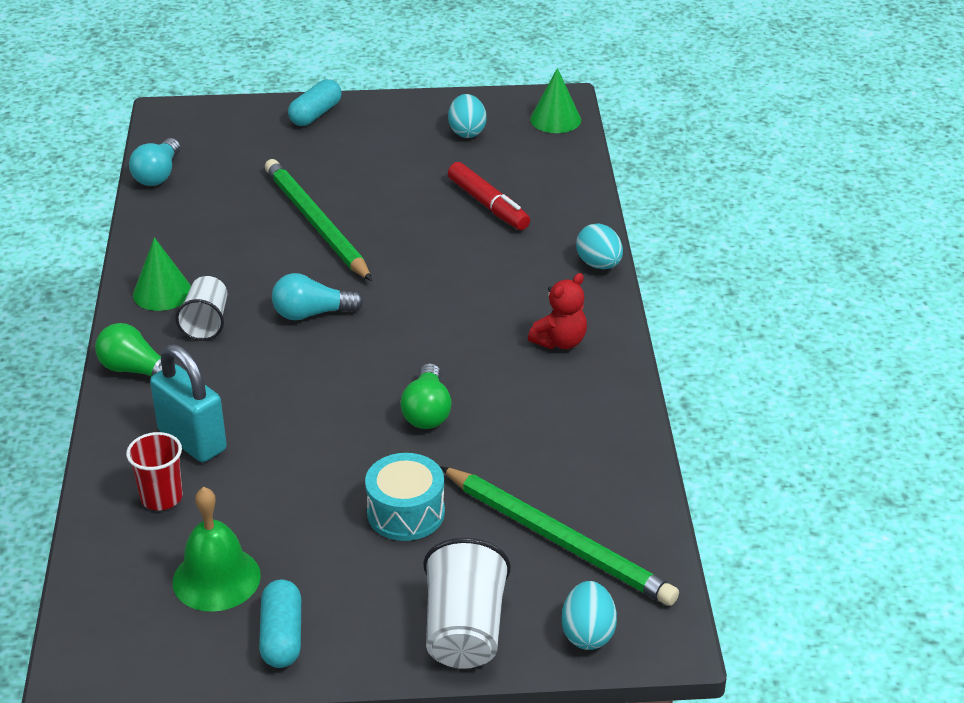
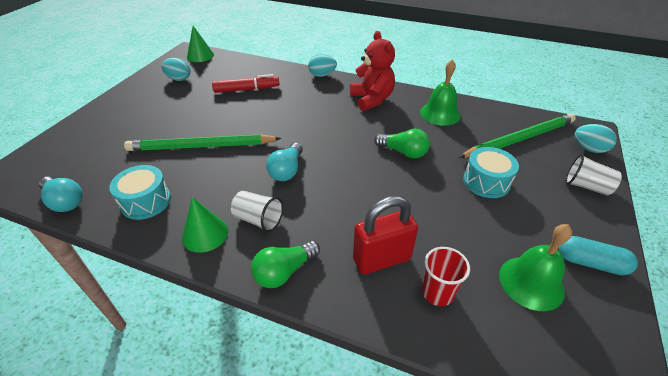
camera: 65 degrees left, 5 degrees up
(189, 228) = (146, 201): none -> turquoise drum
(192, 440) = (381, 259): turquoise padlock -> red padlock
(315, 114) = (94, 119): turquoise capsule -> none
(464, 630) = (586, 186): white cup -> white cup, size x0.67
(560, 342) = (372, 99): red teddy bear -> red teddy bear, size x1.54
(573, 430) = (440, 113): none -> green bell

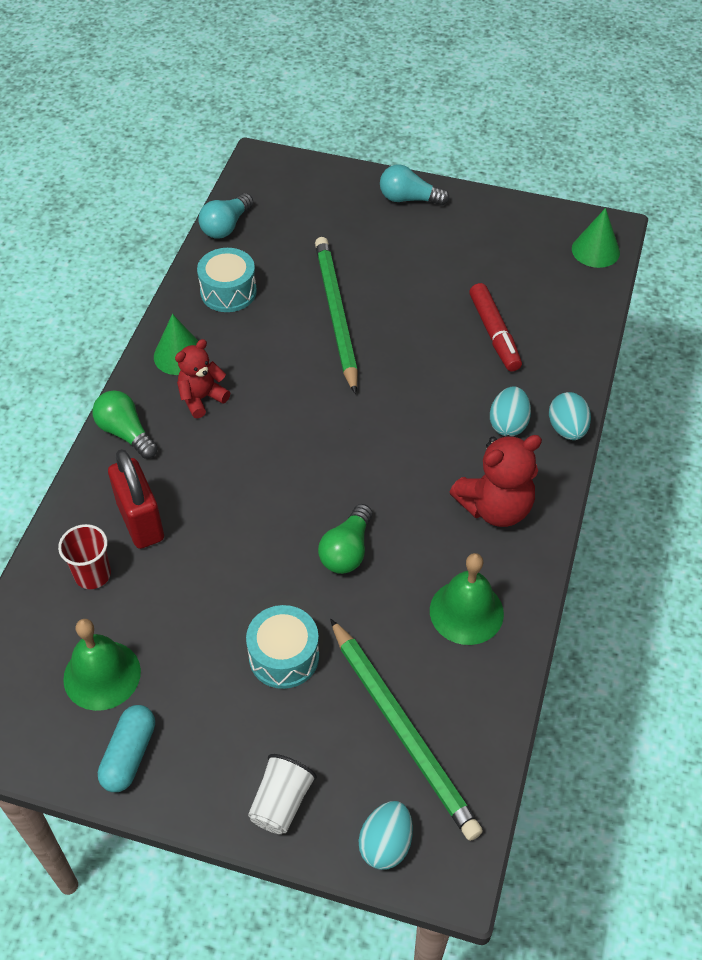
camera: 85 degrees right, 10 degrees up
(179, 79) = (509, 245): turquoise egg -> turquoise egg (508, 424)
(258, 219) = (201, 398): white cup -> red teddy bear
(287, 170) = (292, 413): turquoise light bulb -> turquoise light bulb (409, 199)

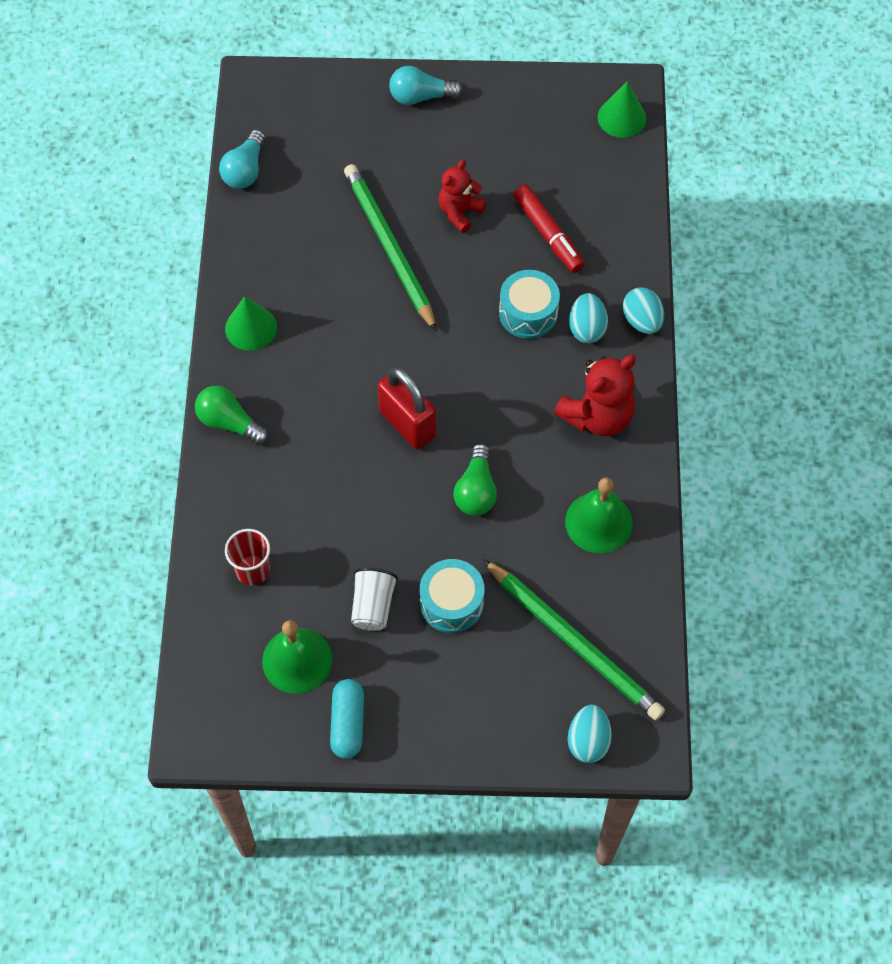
camera: 15 degrees left, 10 degrees up
(141, 521) = (277, 508): red padlock -> red padlock (407, 424)
(201, 398) = (289, 369): red teddy bear -> red teddy bear (460, 212)
(228, 291) = (274, 246): turquoise drum -> turquoise drum (528, 313)
(281, 802) = (491, 729): white cup -> white cup (373, 606)

